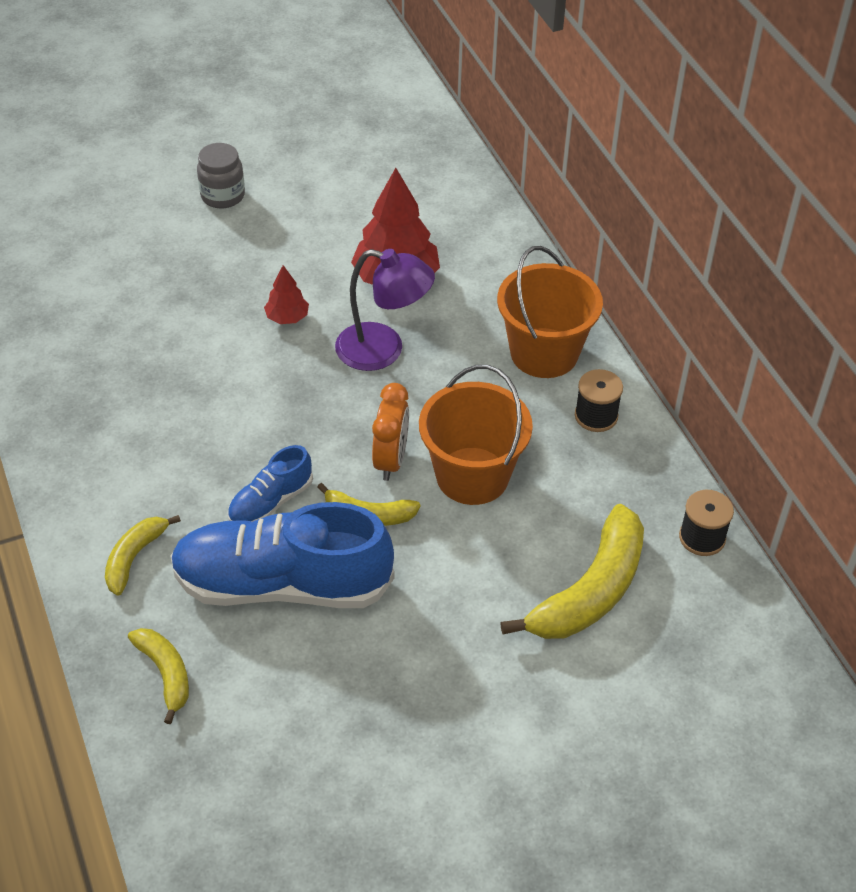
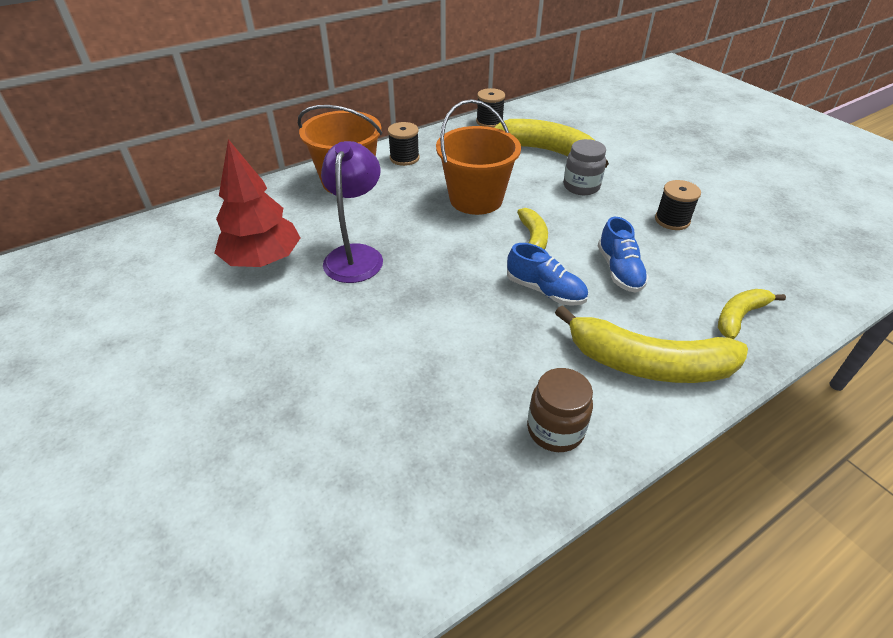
camera: 100 degrees left, 5 degrees down
(91, 461) = (555, 430): none -> brown jar
(134, 557) = (648, 363): yellow banana -> yellow banana, size x1.83
(223, 196) = (104, 415): grey jar -> grey jar (581, 187)
(282, 584) = (619, 270): blue shoe -> blue shoe, size x0.48
(287, 317) = (319, 320): red tree -> none
(368, 686) = (672, 220): none -> black spool
(391, 460) = (475, 236): orange clock -> none

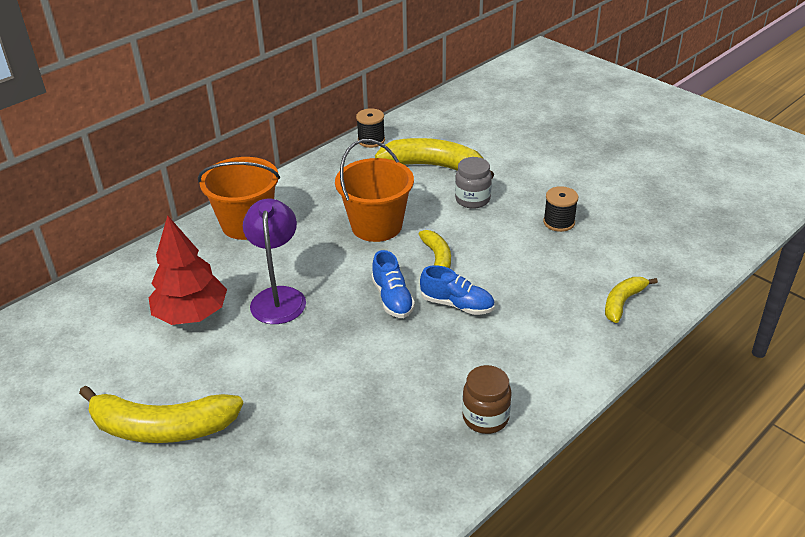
camera: 10 degrees left, 5 degrees down
(404, 158) = (296, 192): black spool -> none
(619, 270) = (518, 276): blue shoe -> blue shoe (392, 298)
(648, 363) = (552, 353): yellow banana -> yellow banana (162, 427)

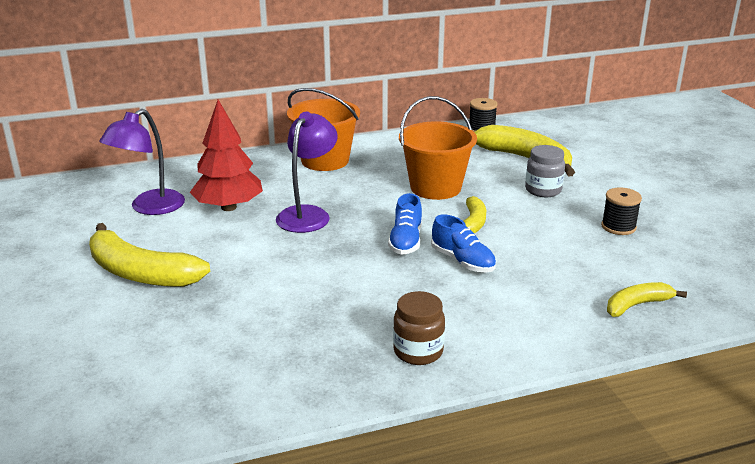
camera: 25 degrees right, 10 degrees down
(106, 343) = (149, 208): none -> purple lamp

